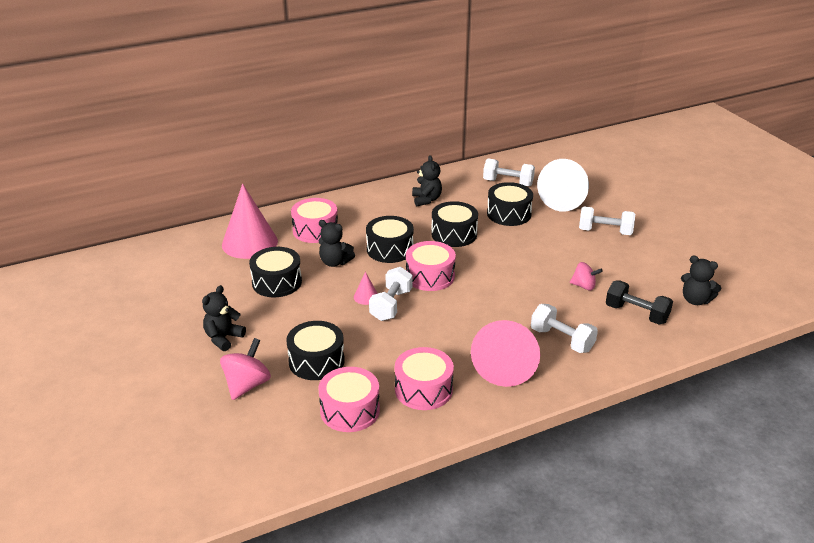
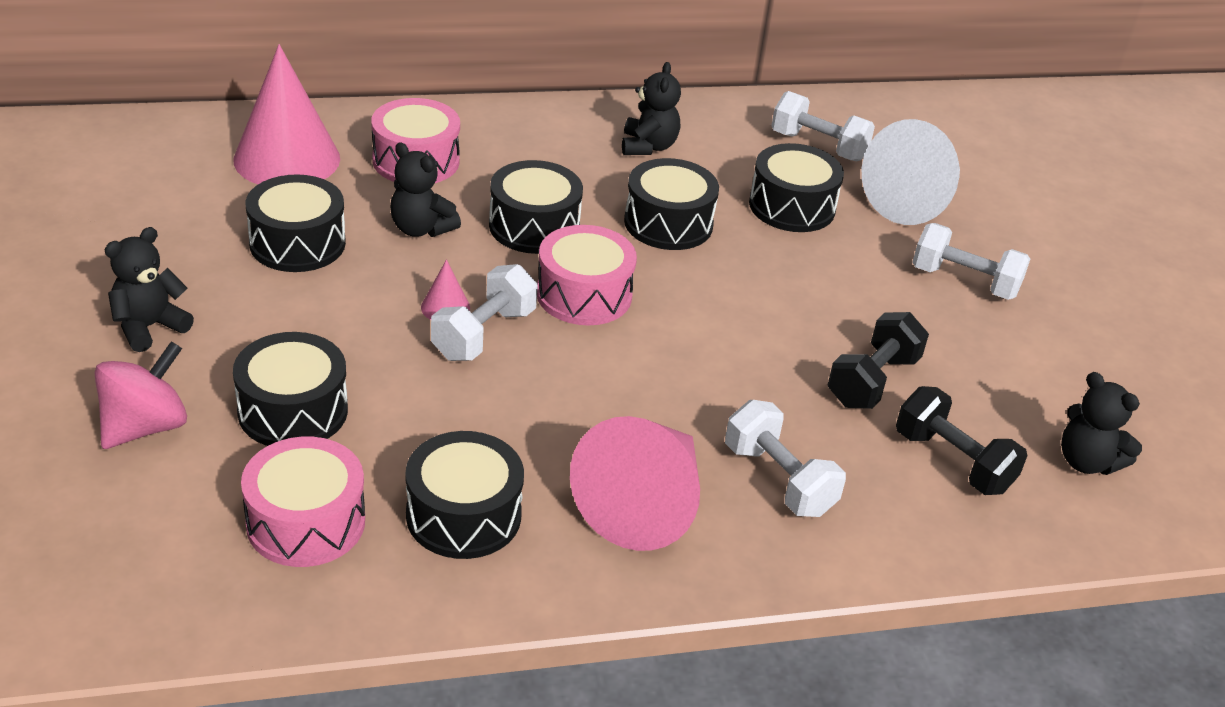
camera: 10 degrees right, 5 degrees up
(423, 389) = (463, 515): pink drum -> black drum
(584, 286) = (872, 381): pink spinning top -> black dumbbell

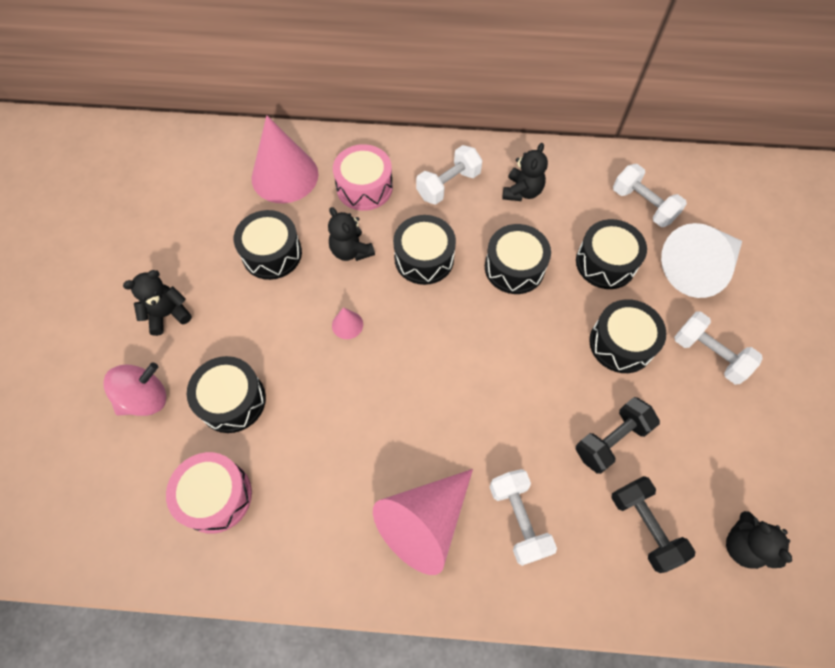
camera: 20 degrees right, 25 degrees up
(463, 515) = (309, 509): black drum -> black drum (621, 343)
(484, 334) = (365, 353): white dumbbell -> white dumbbell (448, 185)
(584, 295) = (439, 327): pink drum -> none

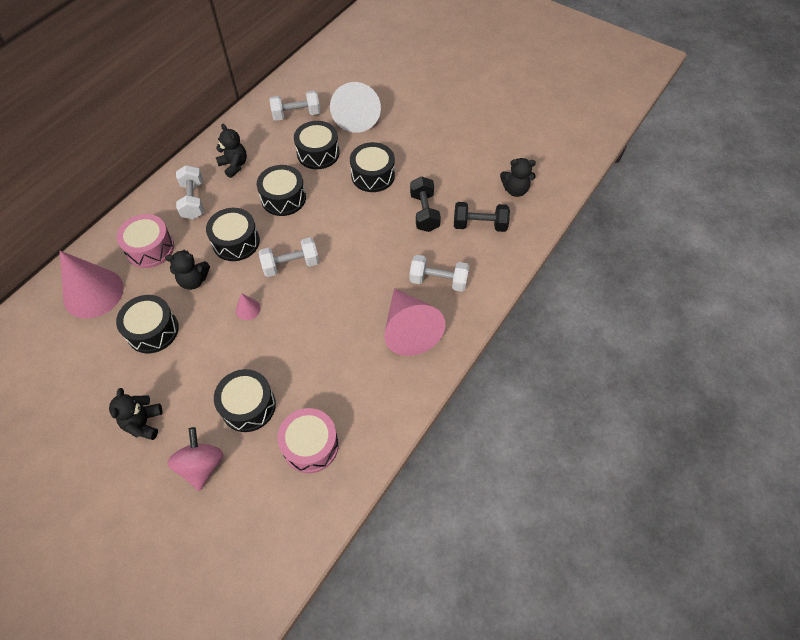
camera: 60 degrees left, 5 degrees down
(709, 355) = (409, 142): white dumbbell -> white dumbbell (291, 265)

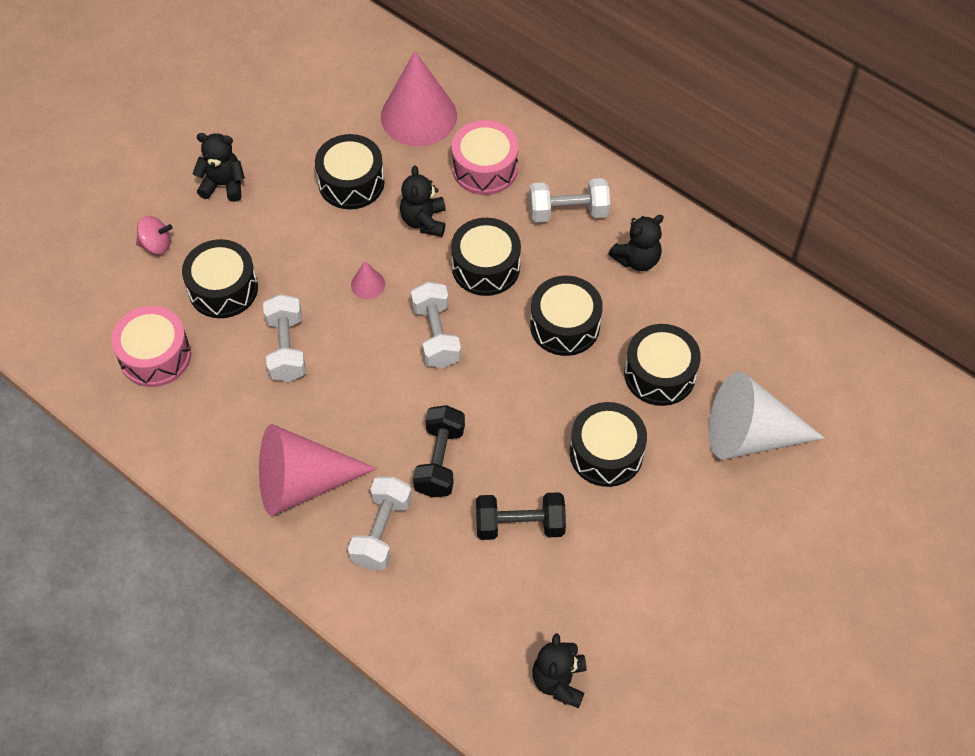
camera: 95 degrees right, 0 degrees up
(201, 466) = (156, 245): pink spinning top -> pink spinning top, size x0.66
(296, 114) = (751, 344): white dumbbell -> white dumbbell (286, 348)
(479, 225) = (485, 608): black dumbbell -> black dumbbell (440, 460)

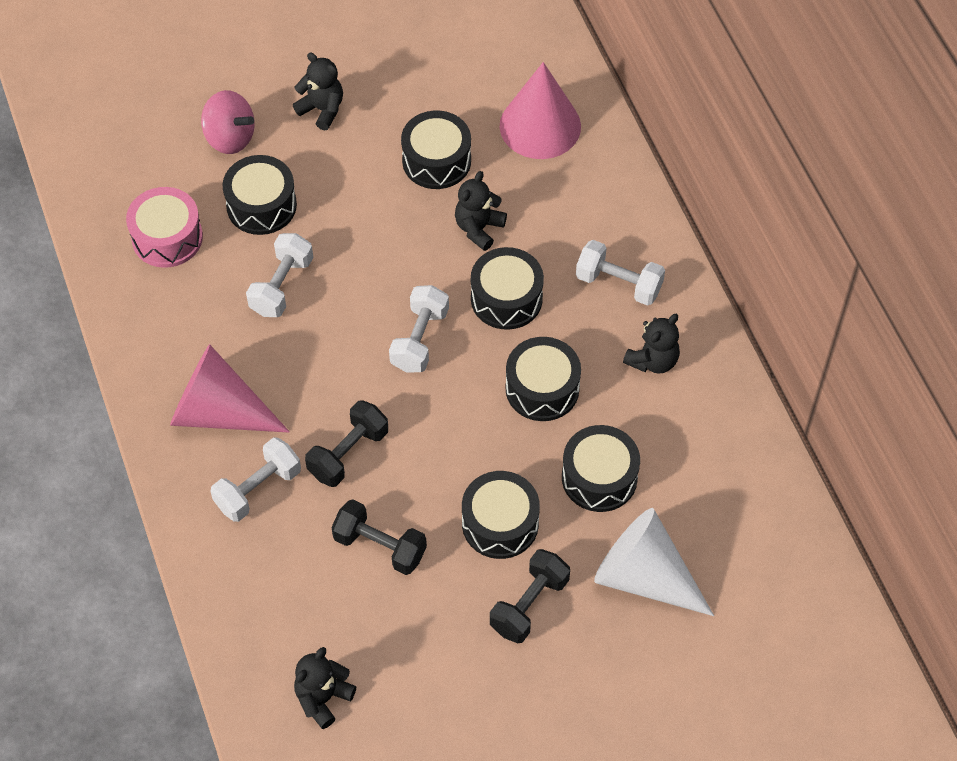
camera: 30 degrees right, 0 degrees up
(156, 245) = (230, 138): pink spinning top -> pink spinning top, size x1.52
(368, 284) = (389, 263): pink cone -> none
(485, 168) = (568, 205): pink drum -> none
(637, 259) = (653, 360): black teddy bear -> black teddy bear turned 45 degrees counterclockwise
(675, 507) = (529, 605): none -> black dumbbell

